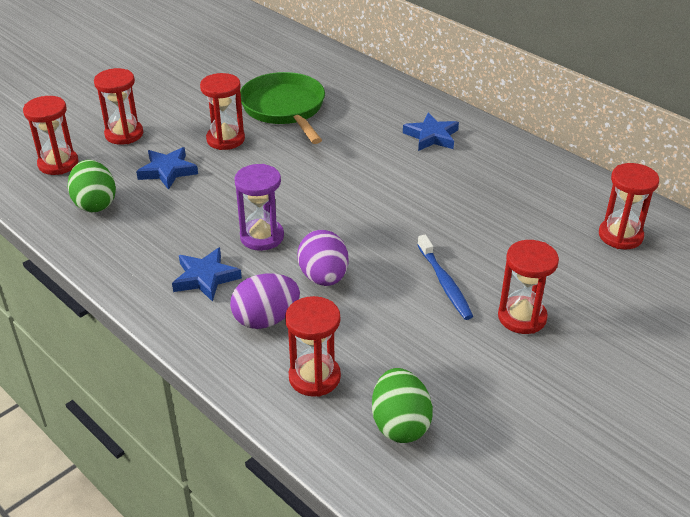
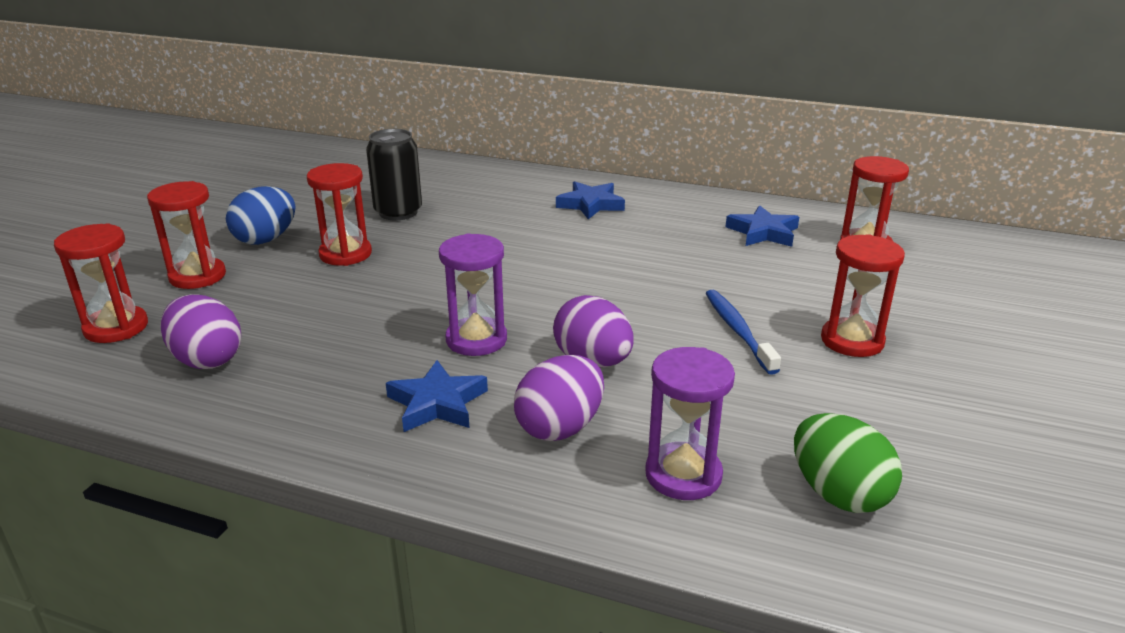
camera: 25 degrees left, 10 degrees down
(95, 204) = (207, 360): green egg -> purple egg
(167, 171) = (290, 301): blue star -> blue star (763, 232)
(183, 112) = (266, 239): none -> blue egg
(285, 109) = (398, 212): green pan -> black can
(314, 377) = (683, 475): red hourglass -> purple hourglass
(444, 283) = (738, 331): blue toothbrush -> blue toothbrush turned 150 degrees counterclockwise

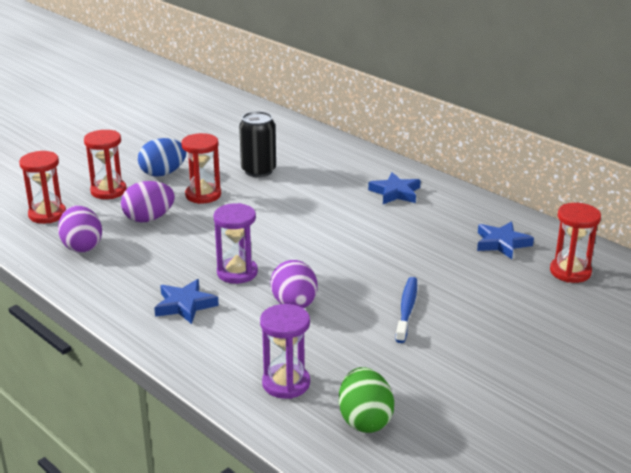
camera: 25 degrees right, 0 degrees up
(560, 427) = (241, 338): purple egg -> purple egg (149, 219)
(852, 341) = (478, 336): red hourglass -> none

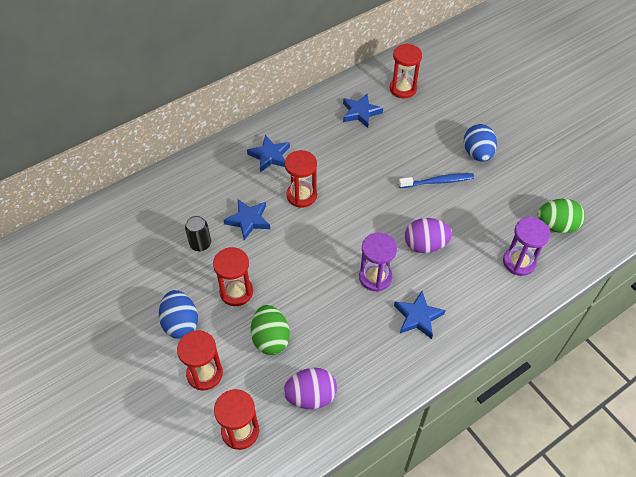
camera: 80 degrees left, 25 degrees up
(149, 219) = (270, 338): purple egg -> green egg
(258, 171) = (200, 244): black can -> black can, size x0.66
(297, 191) = (248, 220): none -> blue star
(343, 217) = (301, 195): none -> red hourglass
(407, 309) = (438, 181): blue toothbrush -> blue toothbrush turned 150 degrees clockwise
(477, 341) = (477, 153): none -> blue egg

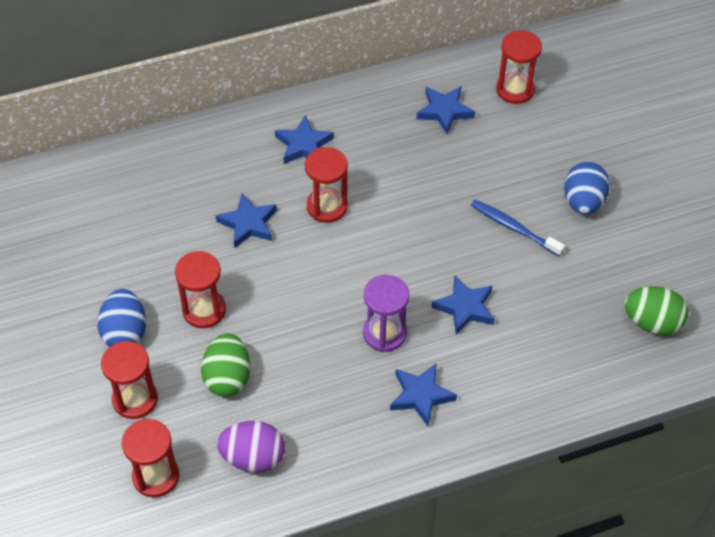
camera: 15 degrees right, 0 degrees up
(200, 244) = (179, 240): black can -> none
(425, 245) = (465, 307): purple egg -> blue star
(438, 181) = (514, 228): blue toothbrush -> blue toothbrush turned 150 degrees counterclockwise
(519, 262) = (581, 358): purple hourglass -> none

